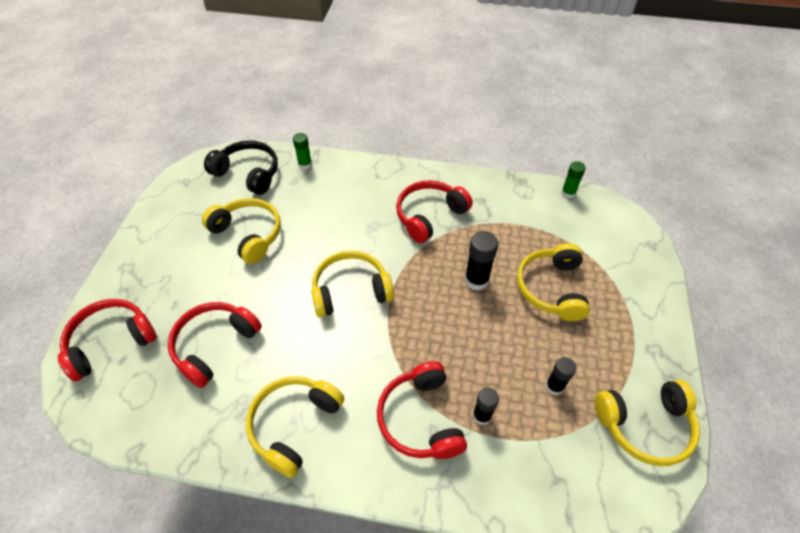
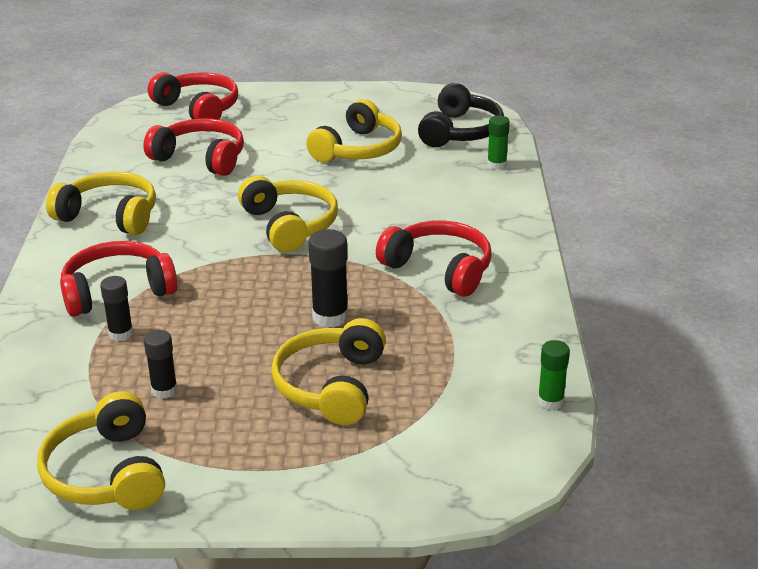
camera: 80 degrees right, 20 degrees down
(552, 288) = (331, 386): yellow headphones -> yellow headphones turned 75 degrees counterclockwise

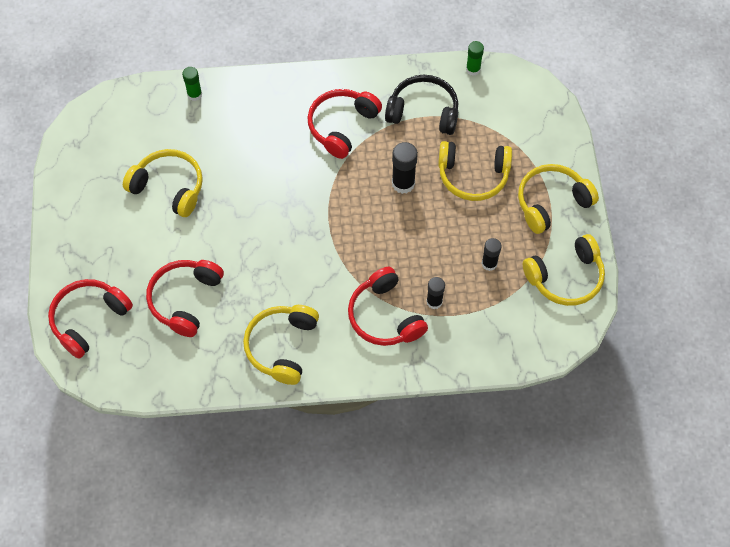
camera: 95 degrees left, 30 degrees up
(290, 225) = (290, 221): yellow headphones -> yellow headphones (551, 203)
(460, 131) = (138, 119): black headphones -> black headphones (423, 112)

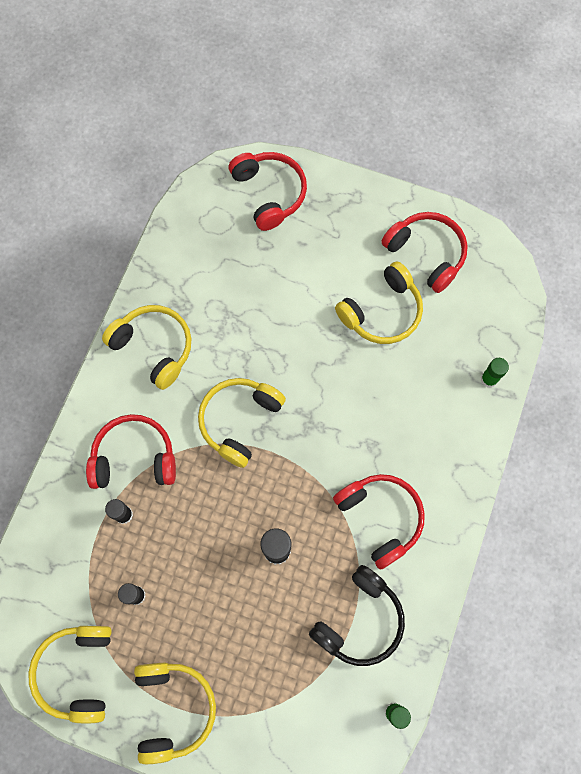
camera: 115 degrees right, 10 degrees up
(185, 300) = (248, 281): red headphones -> red headphones (426, 254)
(473, 175) = (250, 634): yellow headphones -> yellow headphones (239, 421)

